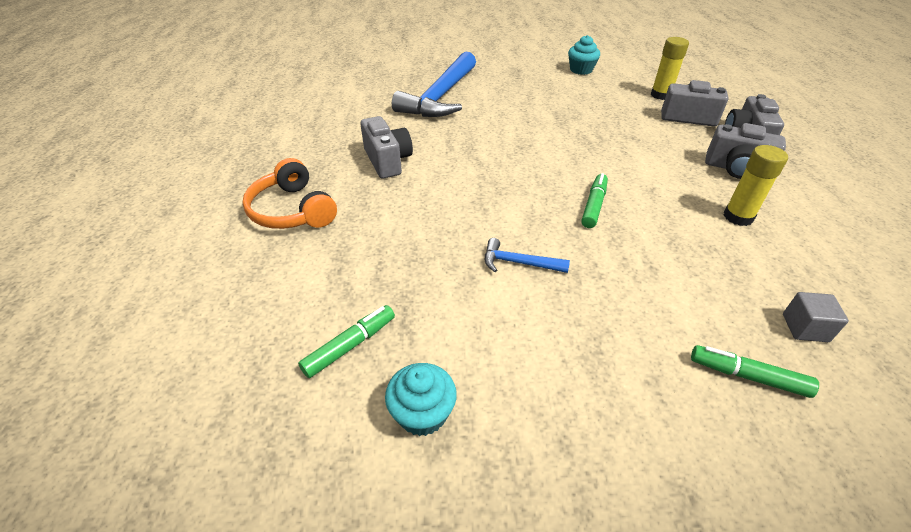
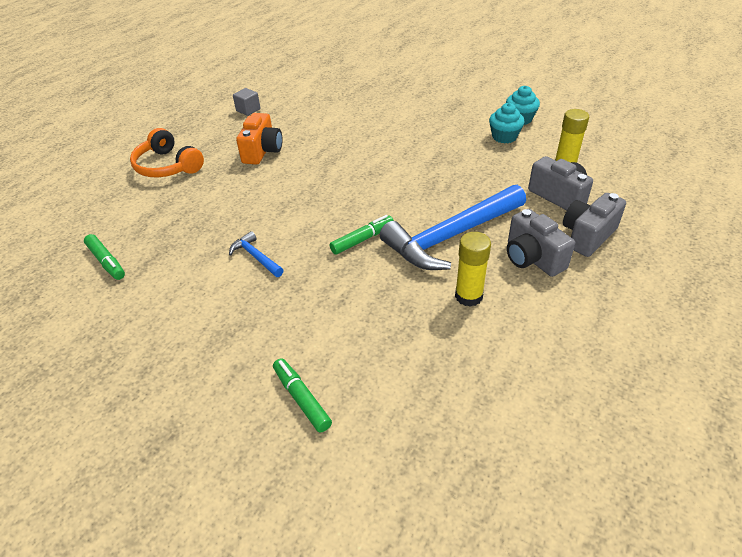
camera: 35 degrees right, 0 degrees up
(292, 210) = (168, 166): orange headphones -> orange headphones turned 45 degrees counterclockwise
(350, 346) = (106, 262): green marker -> green marker turned 60 degrees clockwise
(388, 161) = (262, 151): grey camera -> orange camera
(422, 413) = (98, 315): turquoise cupcake -> turquoise cupcake (504, 137)
(440, 97) = (363, 110): blue hammer -> blue hammer (451, 236)
(805, 328) = (392, 394): grey cube -> grey cube (248, 110)

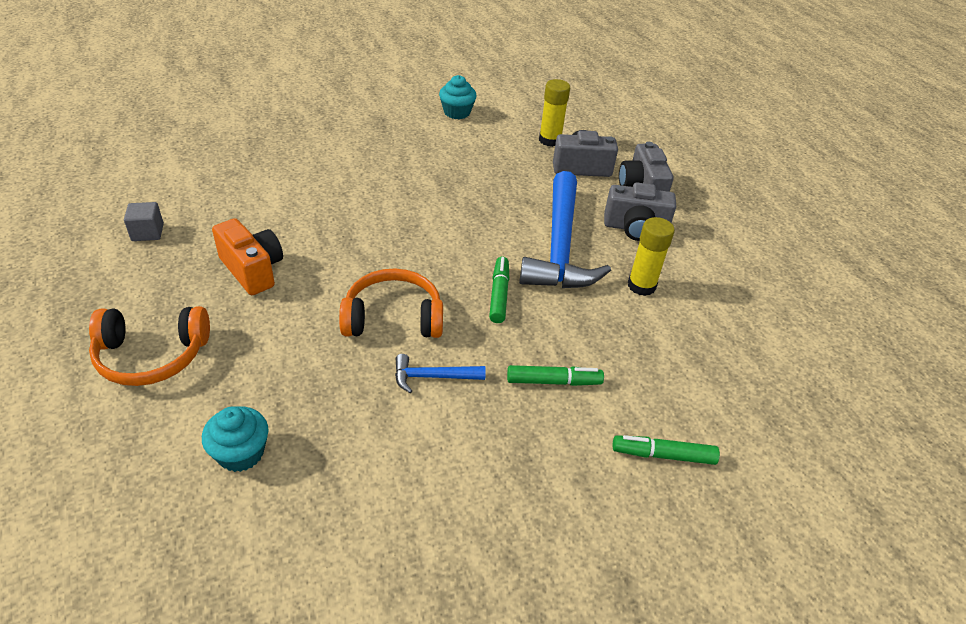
camera: 55 degrees left, 0 degrees up
(106, 262) = (273, 508): green marker -> green marker (553, 381)
(286, 214) = (393, 318): none -> orange headphones
(504, 137) = (469, 135): turquoise cupcake -> turquoise cupcake (241, 453)

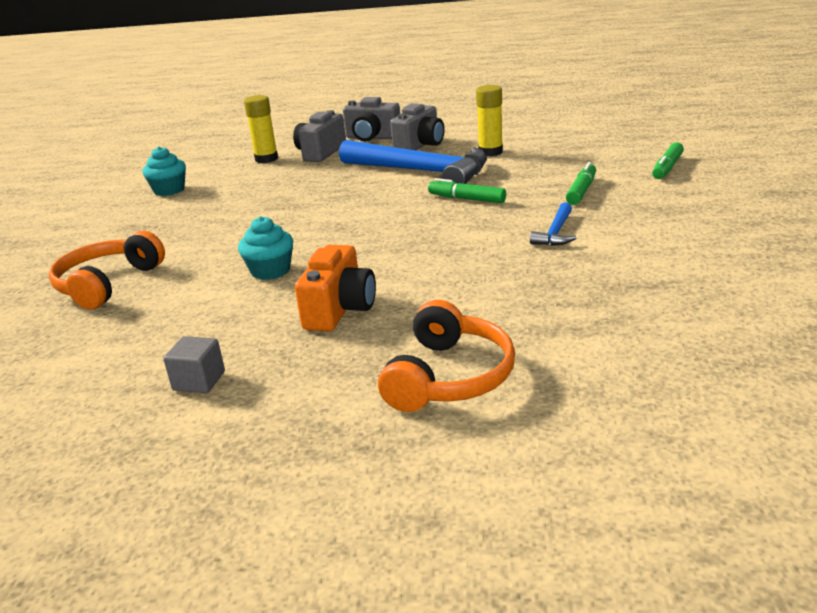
camera: 60 degrees left, 15 degrees down
(241, 453) = (620, 325): turquoise cupcake -> turquoise cupcake (270, 271)
(253, 270) = (340, 310): orange camera -> orange camera turned 120 degrees clockwise
(393, 318) = (469, 243): orange headphones -> orange headphones (108, 284)

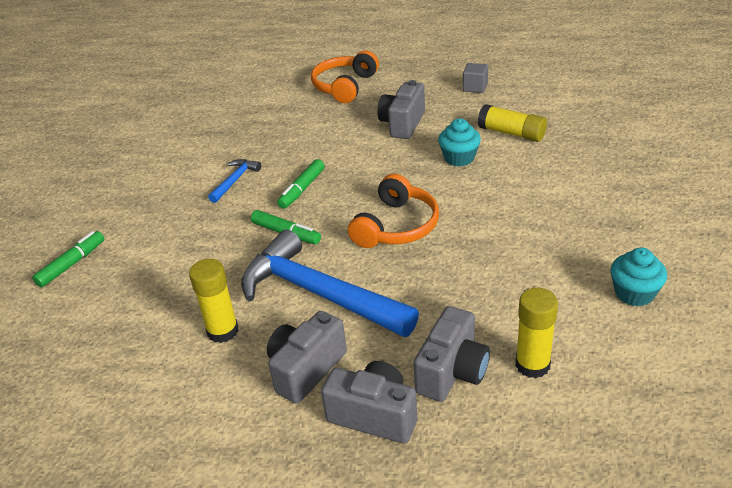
camera: 175 degrees left, 10 degrees up
(108, 284) = (587, 153): orange headphones -> orange headphones (396, 226)
(185, 304) = (511, 133): none -> yellow glue stick
(340, 310) = (402, 124): orange camera -> grey camera
(581, 191) = (178, 234): green marker -> green marker (302, 189)

